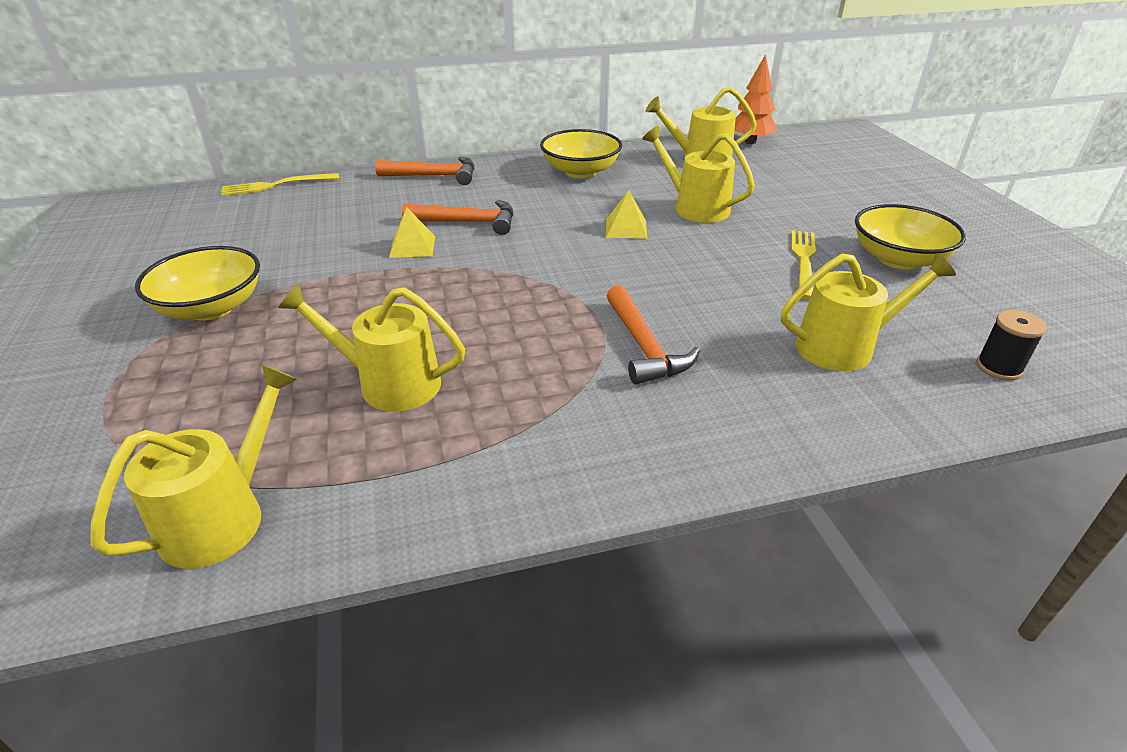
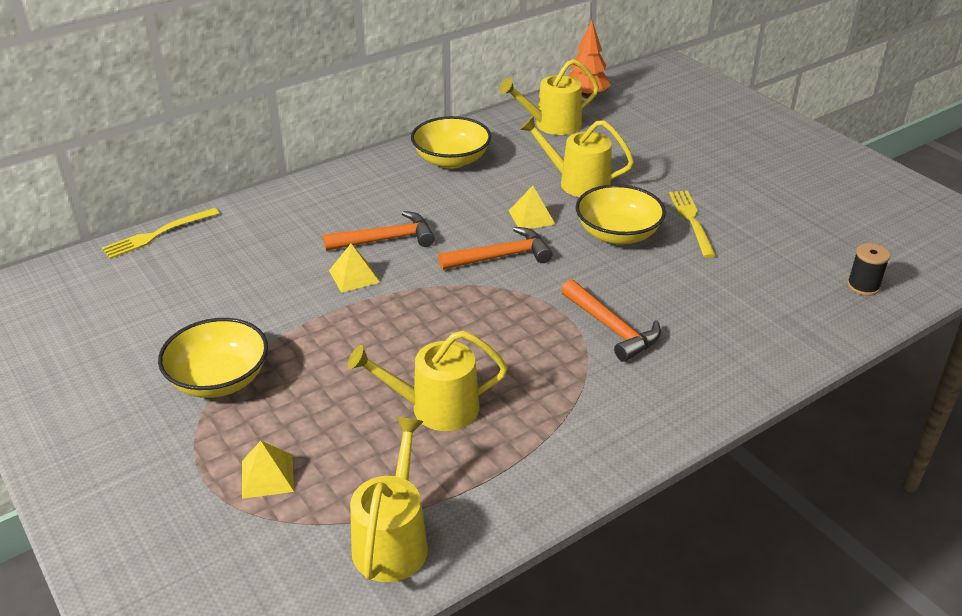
camera: 20 degrees left, 0 degrees up
(166, 408) = (267, 476): none -> yellow pyramid
(435, 176) = (314, 192): orange hammer -> orange hammer (501, 256)
(843, 347) = (754, 294): yellow watering can -> none
(898, 259) = (761, 203): yellow bowl -> yellow bowl (617, 234)

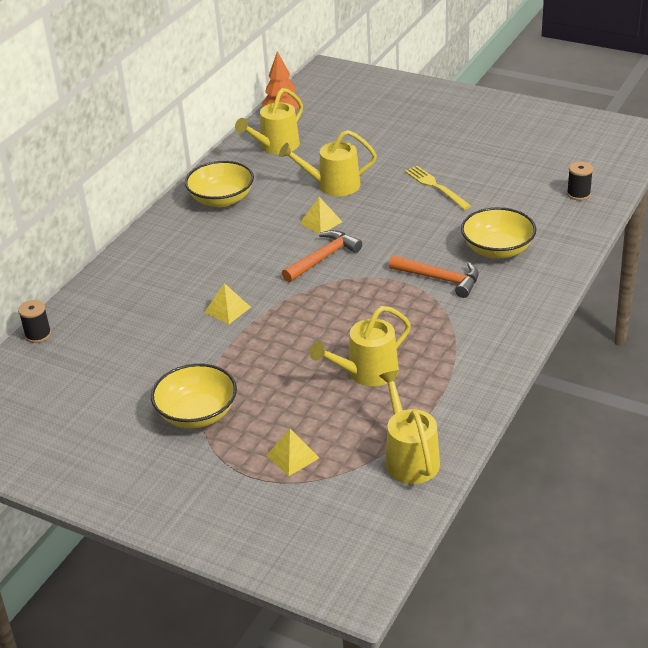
camera: 25 degrees left, 0 degrees up
(158, 234) = (38, 335): yellow fork -> black spool
(386, 239) = (227, 275): orange hammer -> none
(617, 234) = (392, 214): yellow bowl -> yellow bowl (497, 249)

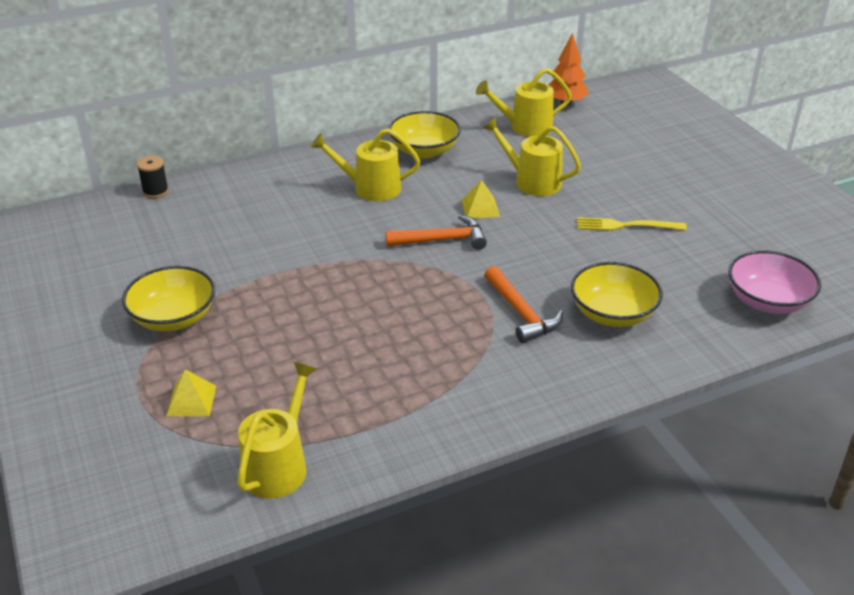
camera: 35 degrees right, 0 degrees up
(227, 309) = (309, 244): yellow pyramid -> none
(367, 372) = (346, 362): yellow watering can -> yellow watering can (371, 188)
(436, 186) = (626, 225): yellow fork -> yellow fork turned 90 degrees counterclockwise
(578, 194) = (767, 301): black spool -> pink bowl

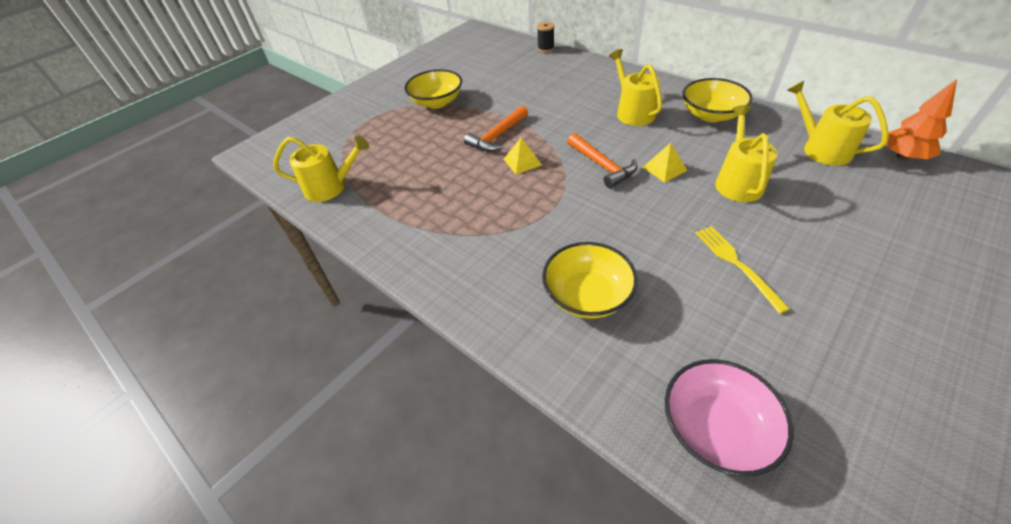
camera: 70 degrees right, 10 degrees up
(191, 400) = (371, 136): yellow pyramid -> yellow pyramid (522, 162)
(521, 313) = (545, 238): orange hammer -> orange hammer (497, 136)

